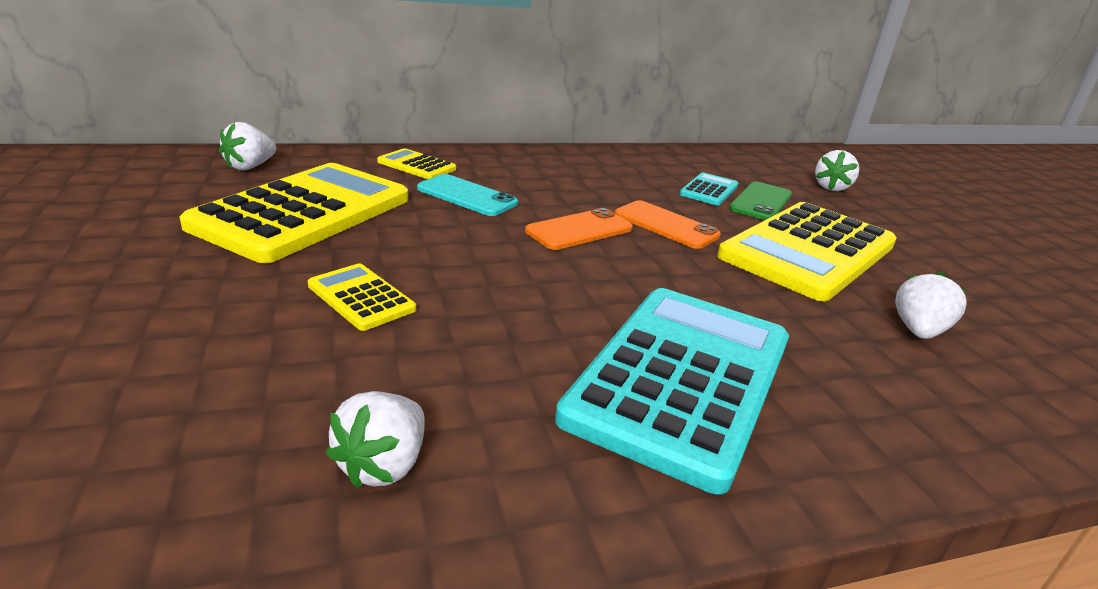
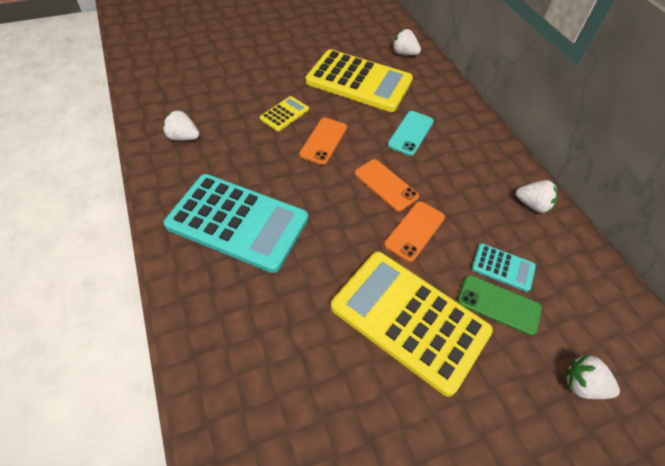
camera: 85 degrees right, 25 degrees up
(417, 165) = (445, 107): yellow calculator -> none
(464, 265) = (323, 141): none -> orange phone
(918, 331) = (304, 360): white strawberry -> white strawberry (532, 205)

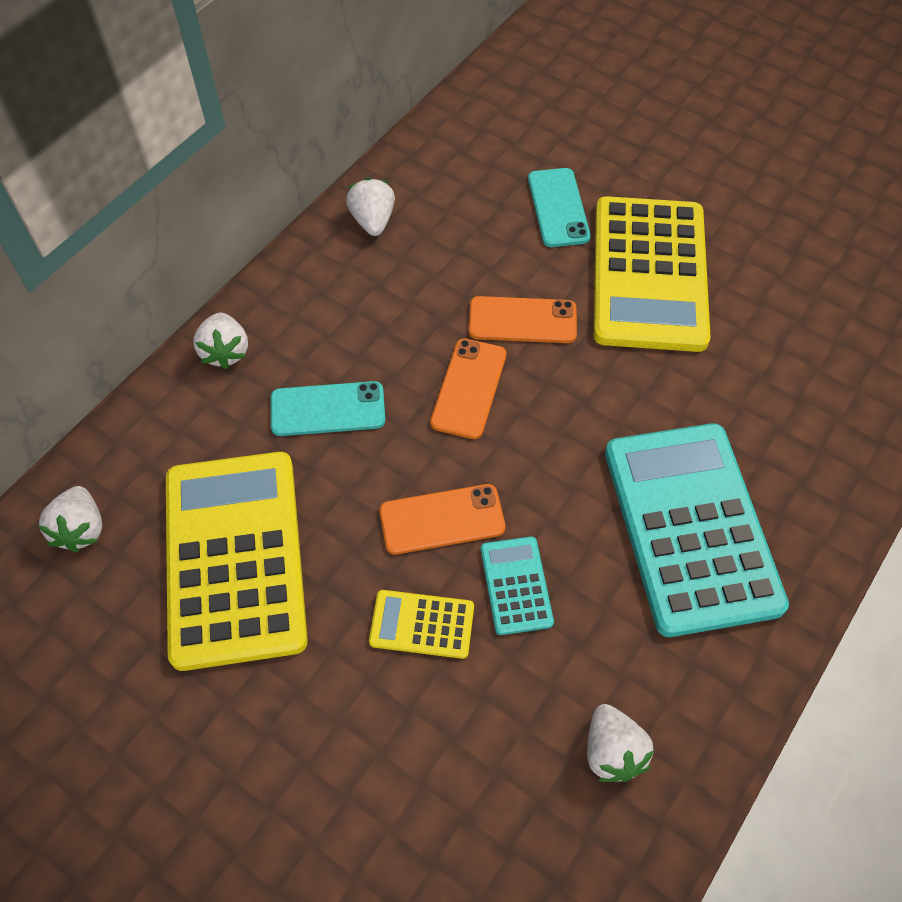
camera: 120 degrees left, 5 degrees up
(498, 305) = (558, 208): green phone -> turquoise phone
(503, 267) = (503, 219): turquoise calculator -> turquoise calculator (516, 585)
(582, 385) = (590, 125): white strawberry -> white strawberry (225, 352)

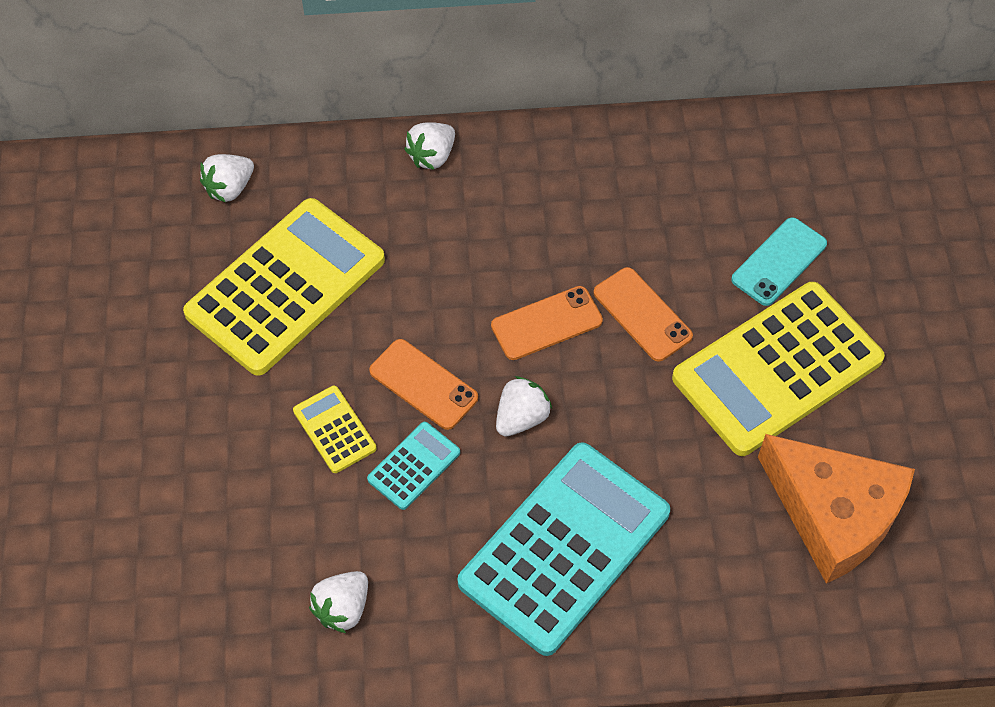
camera: 50 degrees right, 0 degrees up
(328, 409) = (445, 251): turquoise phone -> none
(373, 221) = (635, 153): white strawberry -> white strawberry (521, 418)
(801, 329) = (834, 513): none -> orange cheese

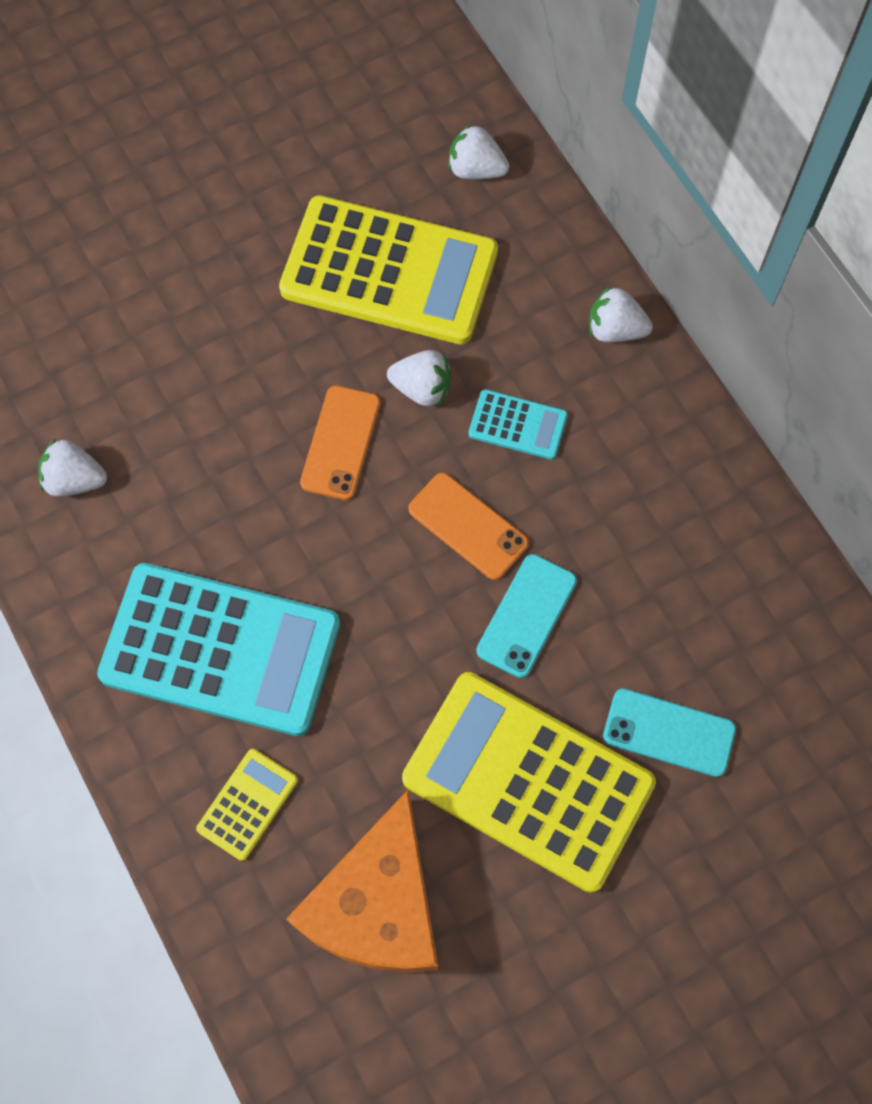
camera: 65 degrees right, 10 degrees up
(334, 429) = (254, 387): yellow calculator -> yellow calculator (248, 804)
(414, 466) = (247, 474): turquoise calculator -> turquoise calculator (517, 425)
(521, 418) = (346, 549): white strawberry -> white strawberry (422, 388)
(642, 314) = (526, 616): orange phone -> turquoise phone

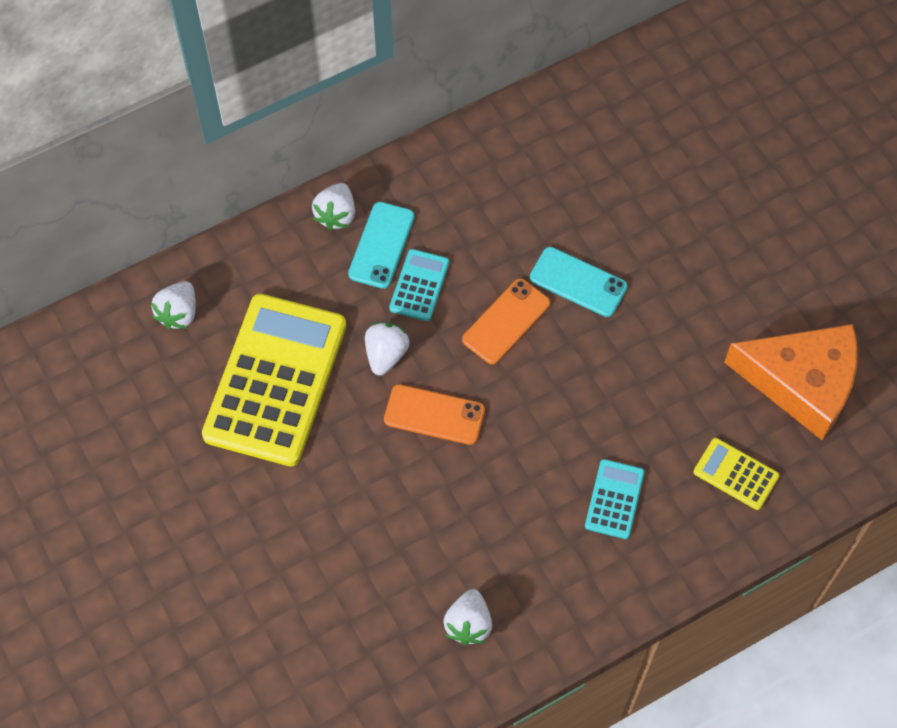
camera: 90 degrees left, 5 degrees down
(220, 650) = (614, 499): turquoise calculator -> turquoise calculator, size x0.44
(528, 781) = (704, 283): yellow calculator -> none
(669, 732) = (663, 193): turquoise phone -> turquoise phone (381, 245)

